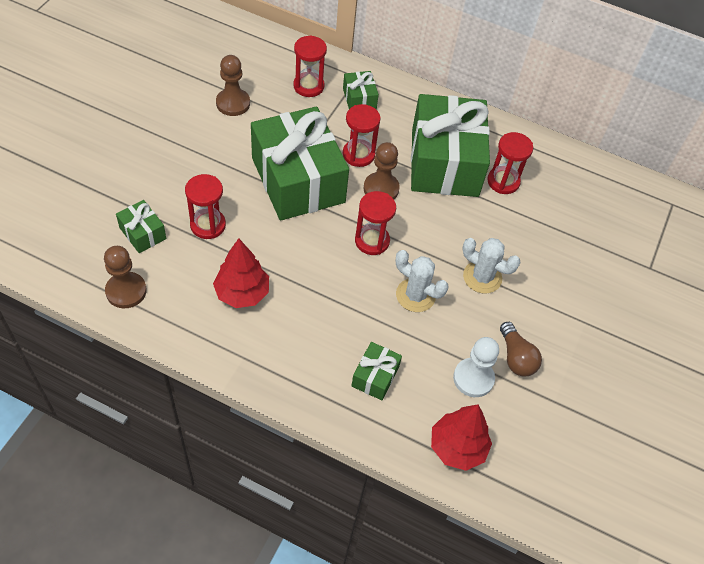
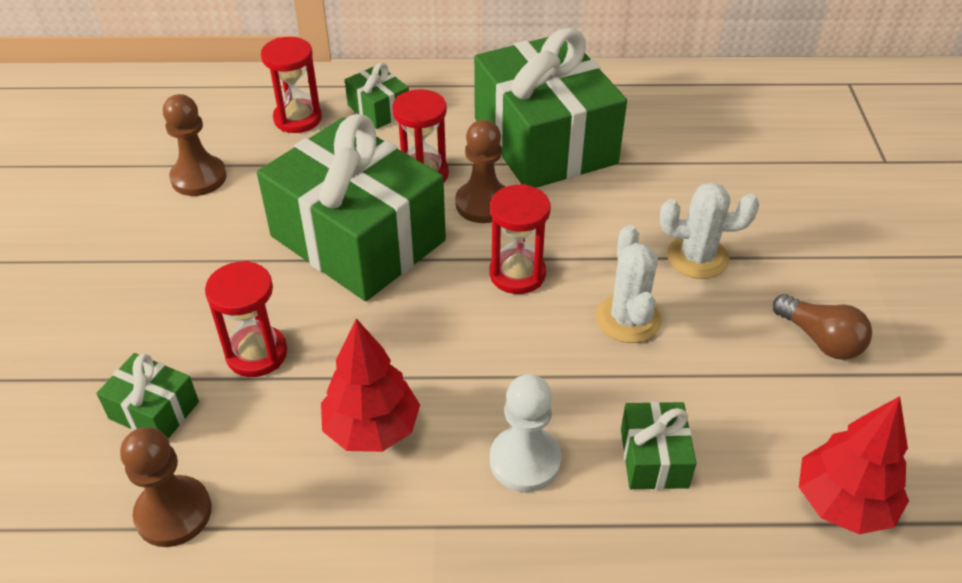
camera: 20 degrees left, 10 degrees down
(415, 295) = (628, 319): white cactus -> white cactus turned 75 degrees clockwise
(473, 378) = (788, 394): white pawn -> white pawn (525, 461)
(503, 181) = (635, 134): red hourglass -> none

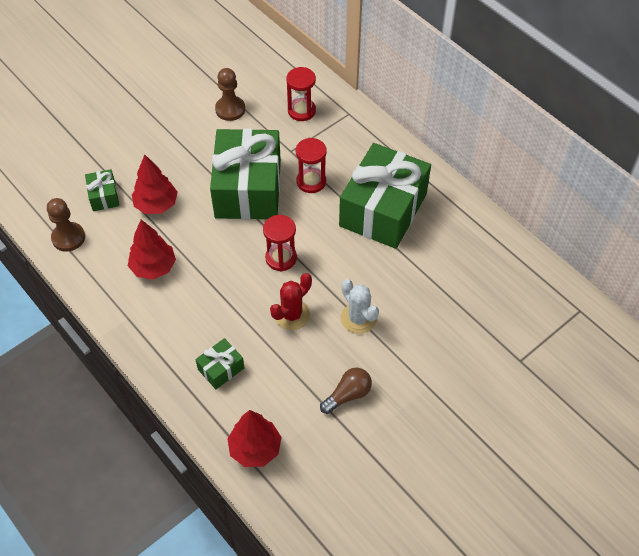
camera: 50 degrees right, 10 degrees up
(256, 354) = (156, 205): red hourglass -> red tree
(378, 109) = (339, 133): green gift -> none
(483, 204) = (314, 216): brown pawn -> none
(525, 461) = (181, 326): white pawn -> none
(628, 319) = (292, 315): white cactus -> red cactus
(820, 340) = (348, 395): brown light bulb -> brown light bulb turned 135 degrees counterclockwise

